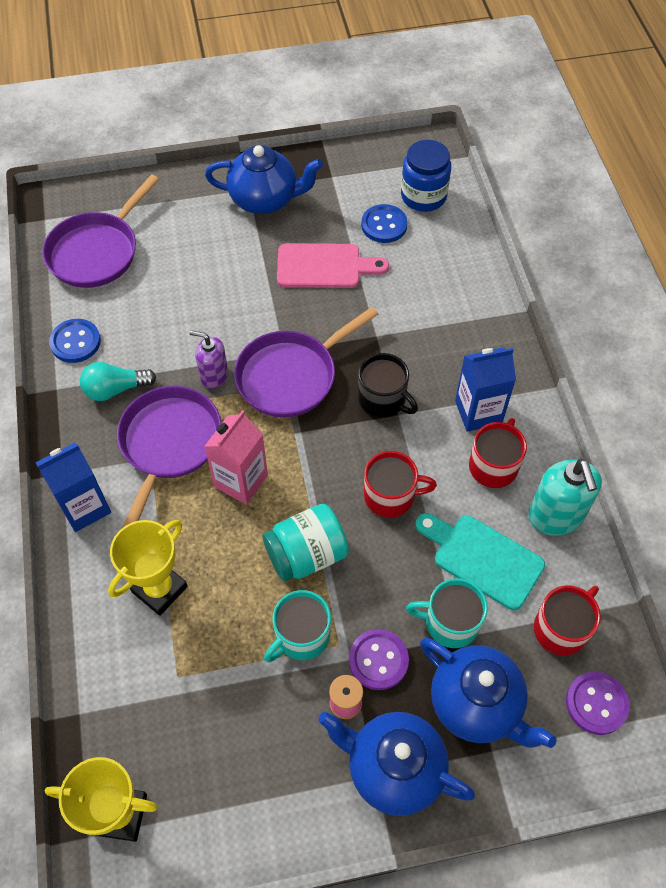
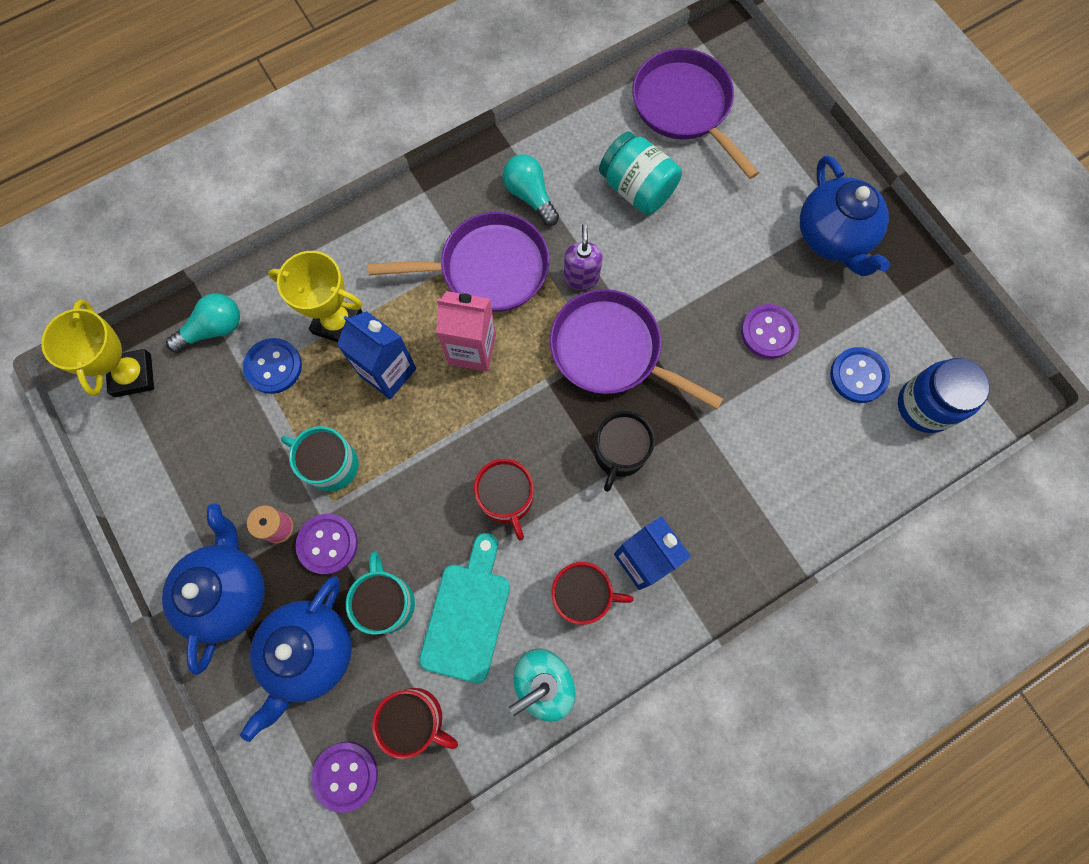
camera: 70 degrees right, 15 degrees up
(75, 342) = (569, 138): blue button -> blue button (273, 367)
(84, 507) = (396, 225): blue carton -> blue carton (388, 372)
(97, 251) = (685, 107): purple pan -> purple pan turned 45 degrees clockwise
(108, 713) = (213, 329): none -> turquoise light bulb
(306, 554) = (414, 439): turquoise jar -> turquoise jar (637, 189)
(324, 266) = (768, 332): pink cutting board -> purple button

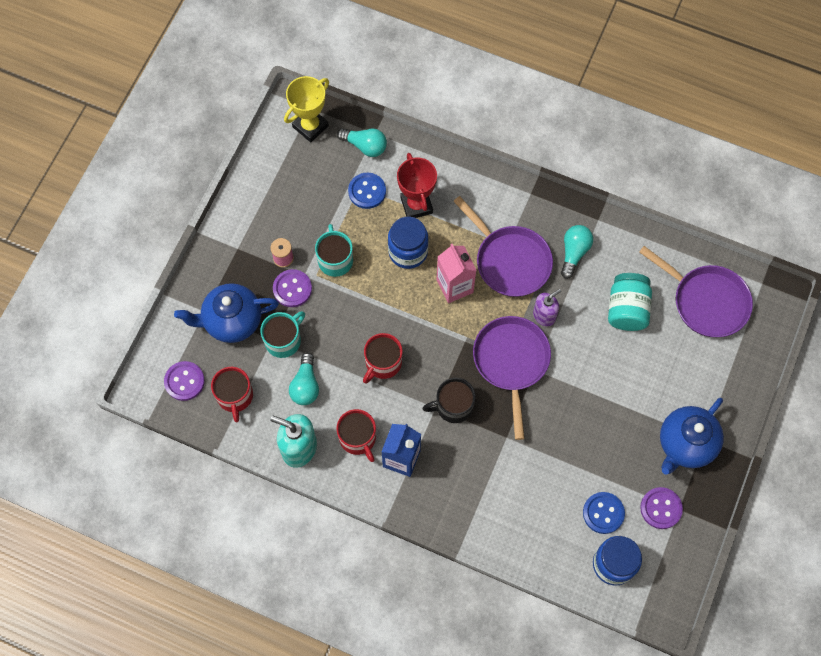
camera: 55 degrees right, 5 degrees down
(229, 592) = (234, 259): blue teapot -> none
(337, 322) = (416, 205): yellow trophy -> red trophy
(388, 372) = (408, 251): blue carton -> blue jar
(467, 614) = (305, 385): turquoise cutting board -> turquoise light bulb
(685, 107) = (706, 301): purple pan -> purple pan turned 105 degrees clockwise
(768, 332) = (591, 444): purple button -> purple button (661, 508)

